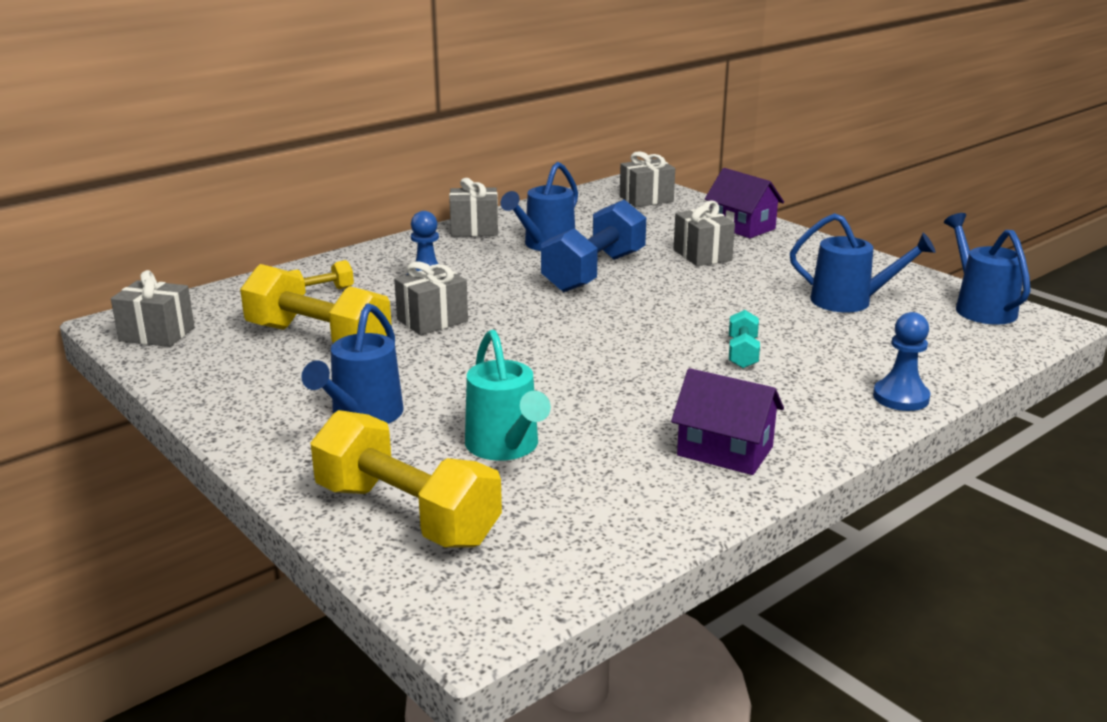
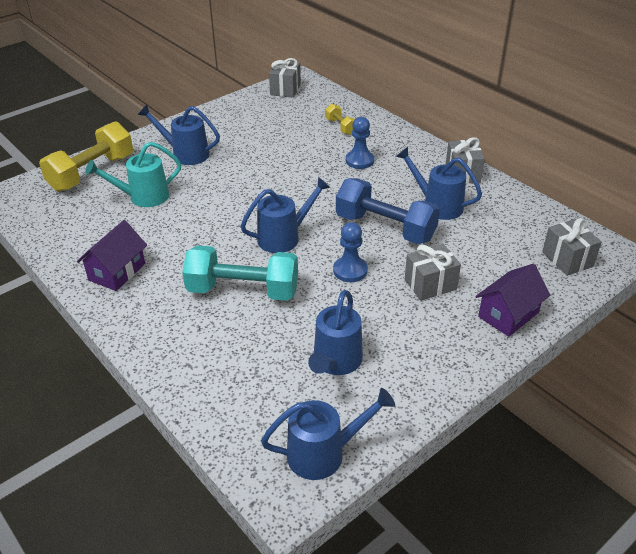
camera: 90 degrees right, 15 degrees up
(318, 339) = (276, 133): yellow dumbbell -> none
(432, 320) = (300, 166): grey gift -> none
(619, 329) = (284, 237): none -> blue watering can
(742, 353) = (243, 290): turquoise dumbbell -> turquoise dumbbell, size x2.08
(901, 397) = (164, 361): blue pawn -> blue pawn (350, 270)

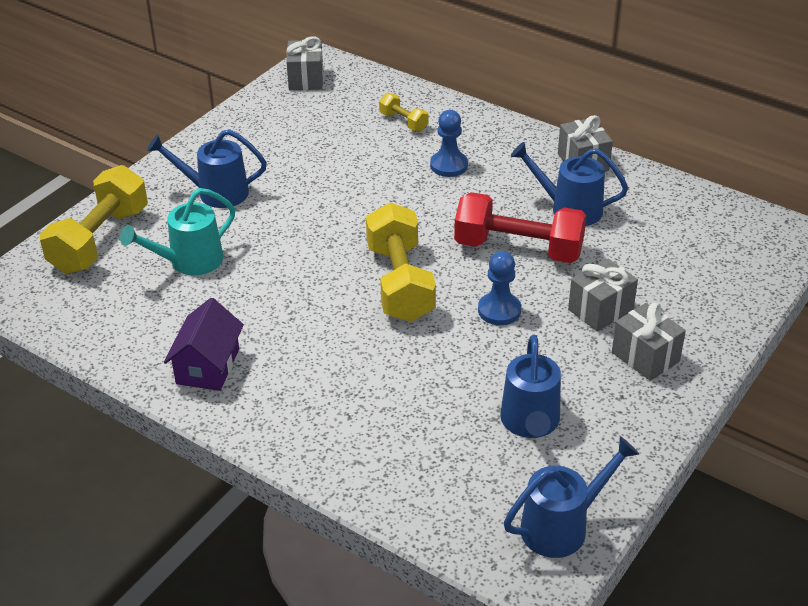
camera: 15 degrees left, 0 degrees up
(243, 290) = (380, 359): turquoise dumbbell -> none
(284, 237) = (400, 283): blue watering can -> yellow dumbbell
(385, 228) = (518, 249): blue dumbbell -> red dumbbell
(508, 315) = (702, 329): purple house -> none
(567, 259) = (744, 250): grey gift -> grey gift (645, 357)

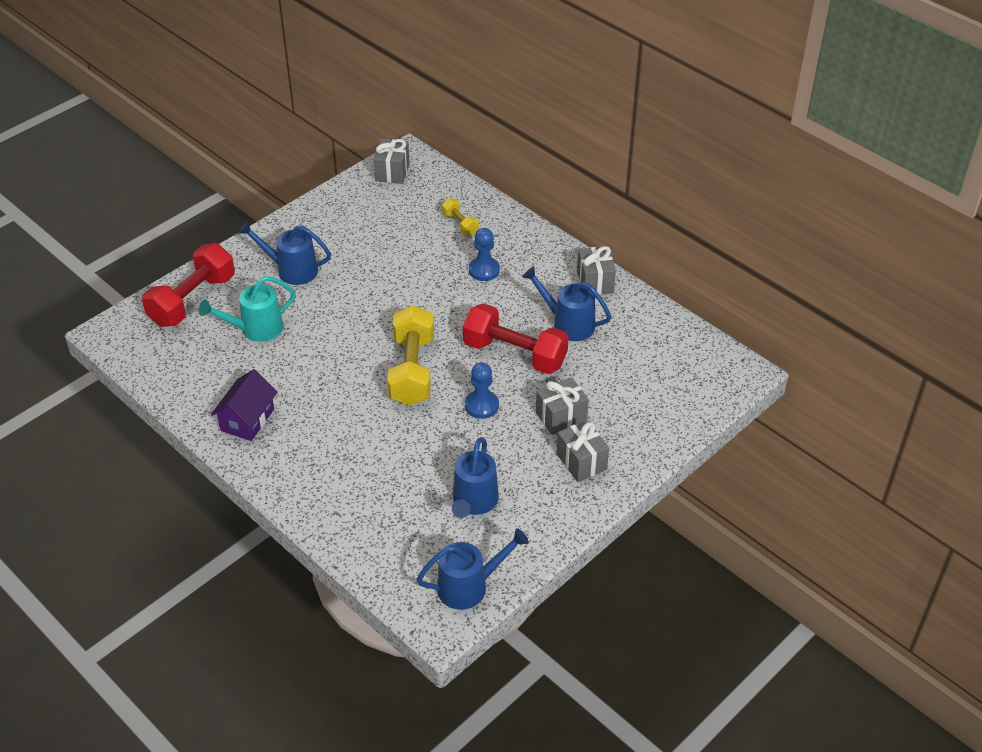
camera: 10 degrees right, 5 degrees up
(100, 240) = (192, 300): yellow dumbbell -> red dumbbell

